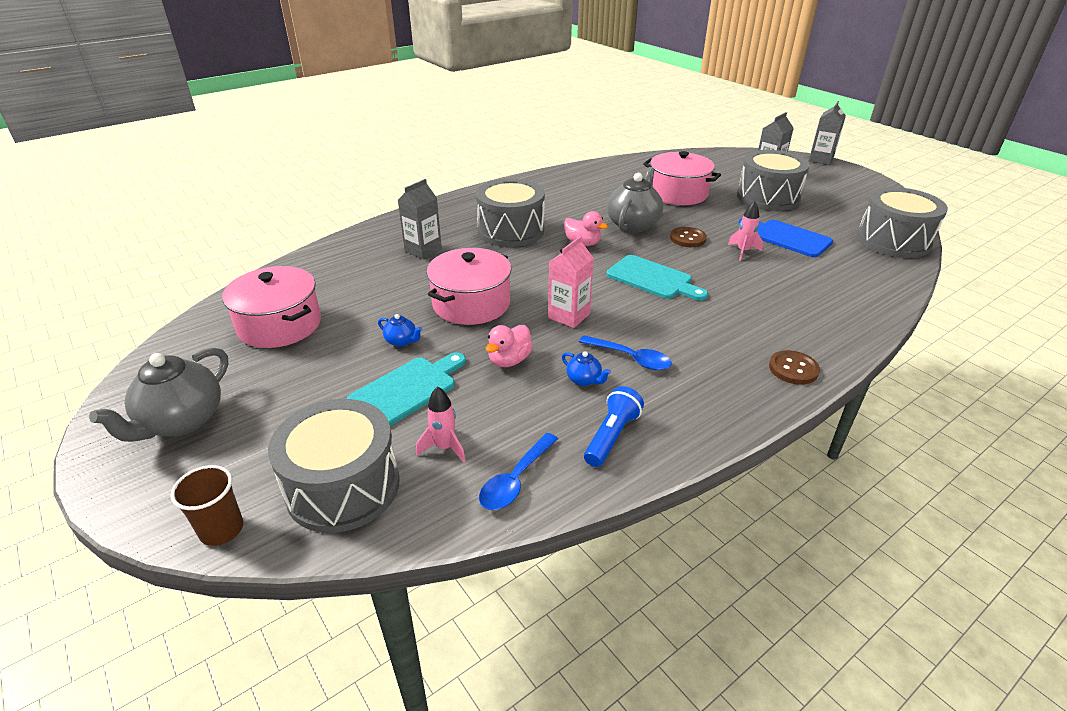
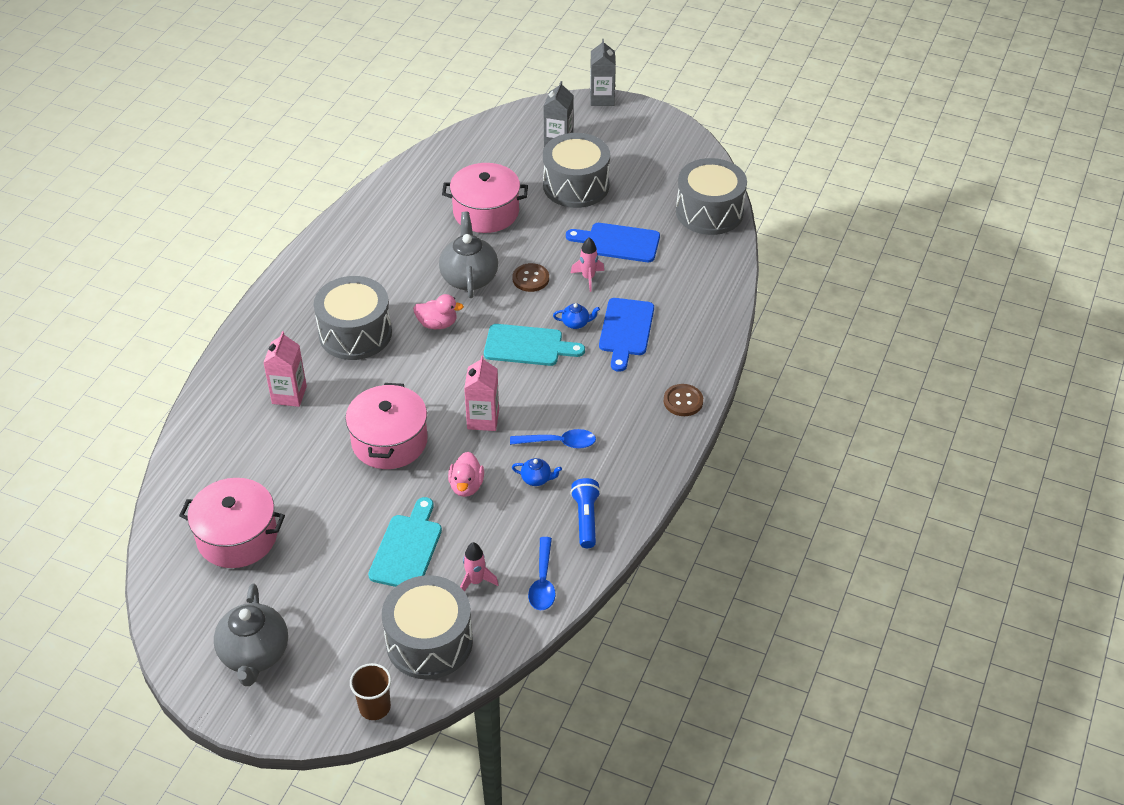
camera: 30 degrees left, 10 degrees up
(401, 341) = (362, 506): blue teapot -> blue teapot (576, 323)
(423, 250) = (289, 395): grey carton -> pink carton
(759, 295) = (625, 330): none -> blue cutting board

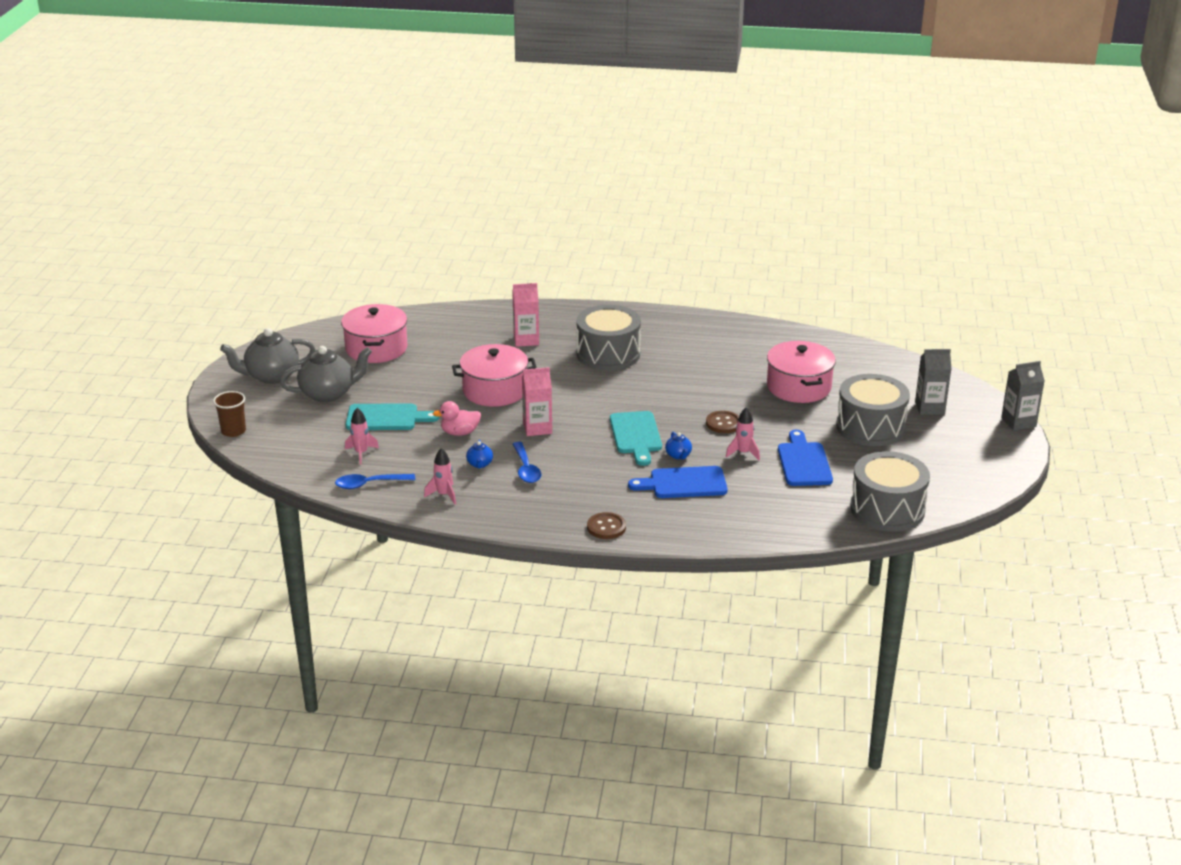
camera: 75 degrees right, 15 degrees down
(429, 642) = (297, 443): grey drum -> none
(437, 324) = (639, 388): pink duck -> none
(469, 278) = (706, 393): grey teapot -> grey teapot (328, 394)
(586, 519) = (444, 495): blue flashlight -> pink rocket

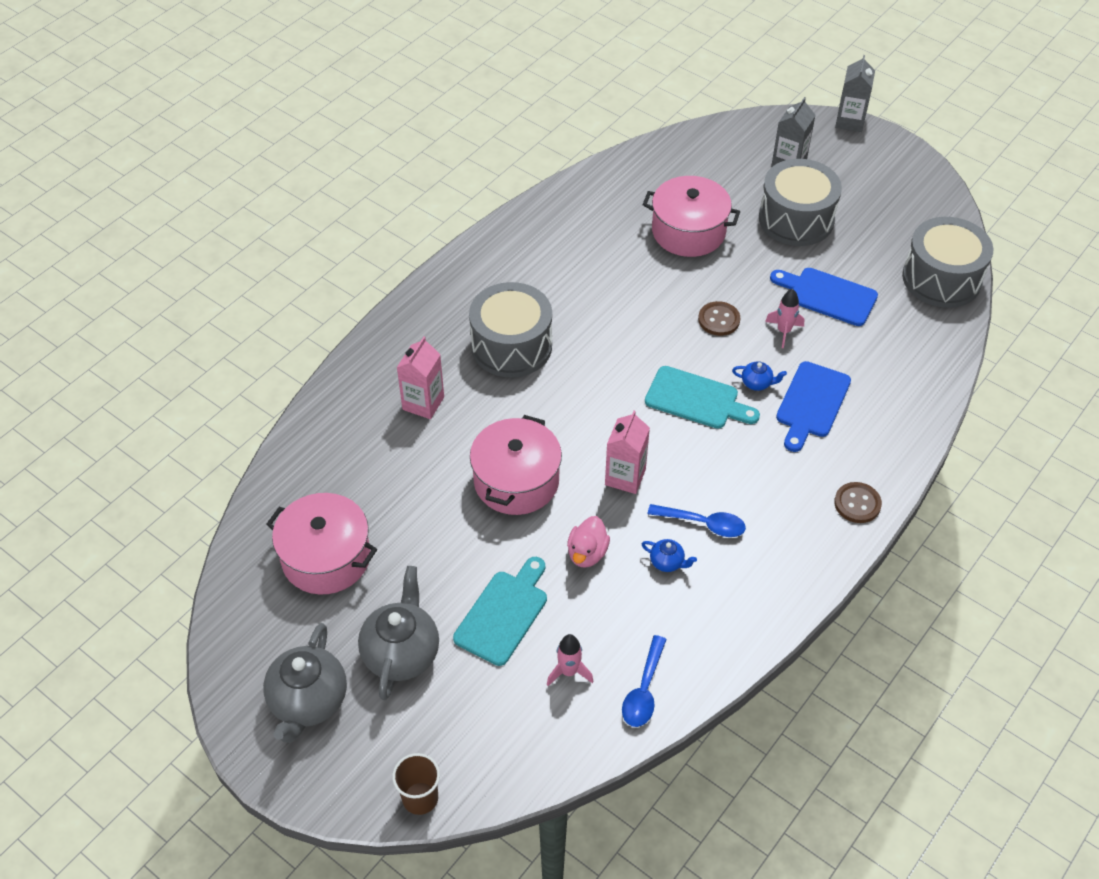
camera: 60 degrees left, 20 degrees up
(444, 495) = (711, 624): pink rocket -> none

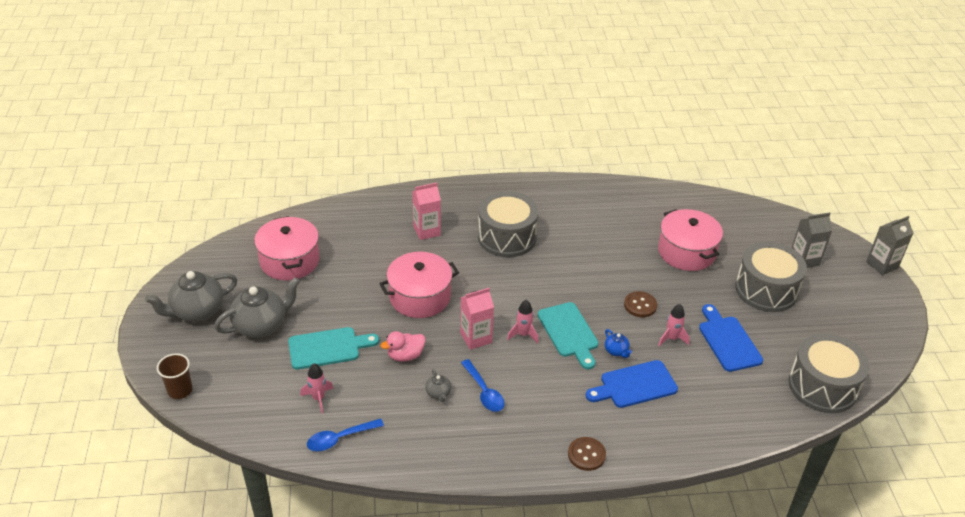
camera: 45 degrees right, 10 degrees down
(661, 436) = (523, 335): none -> pink rocket
(667, 562) = (438, 393): blue teapot -> grey teapot

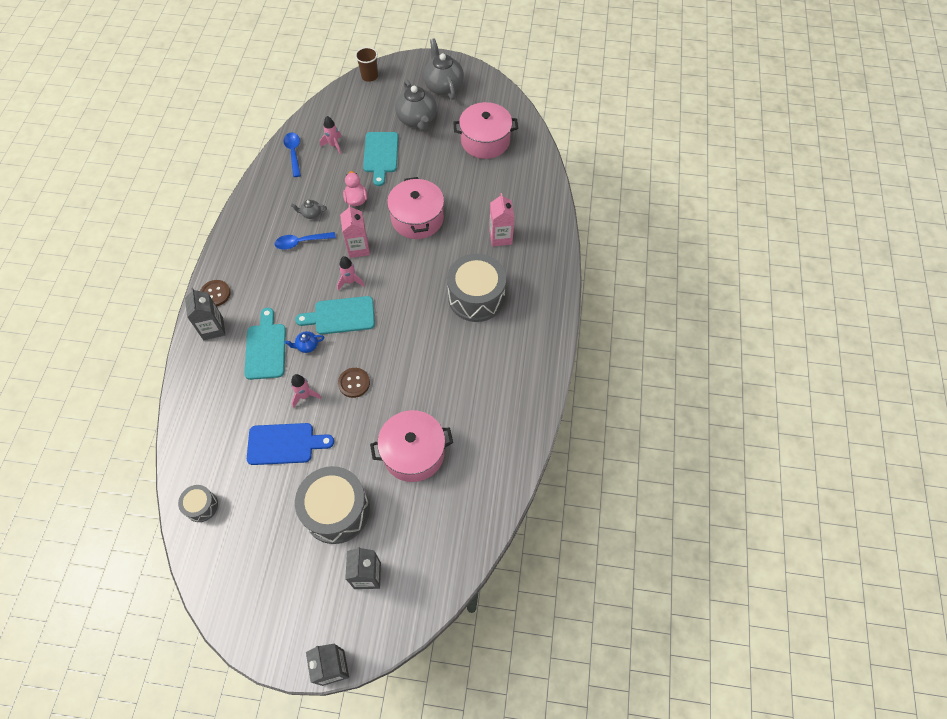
camera: 105 degrees right, 20 degrees up
(632, 441) = (213, 328): none -> grey carton
(635, 385) = (266, 348): blue cutting board -> turquoise cutting board
(822, 386) = (201, 506): grey drum -> grey drum, size x0.49

